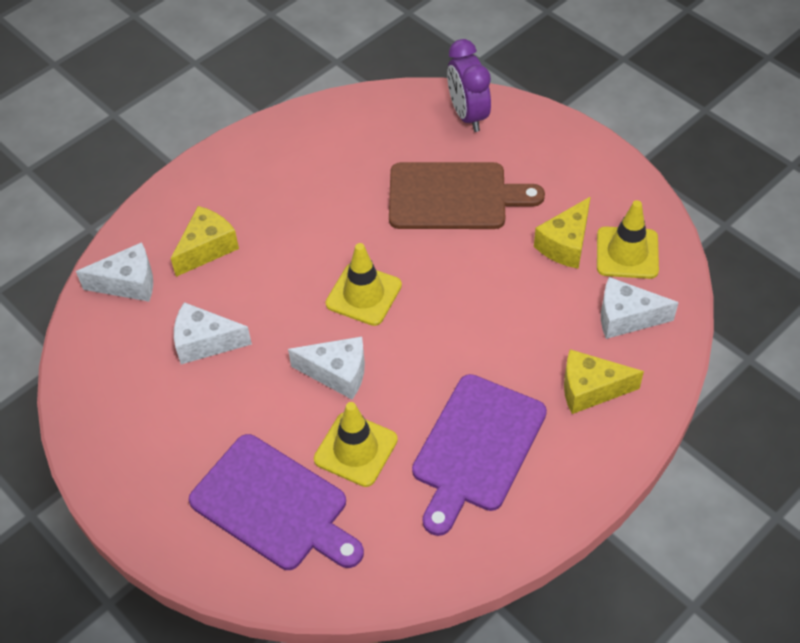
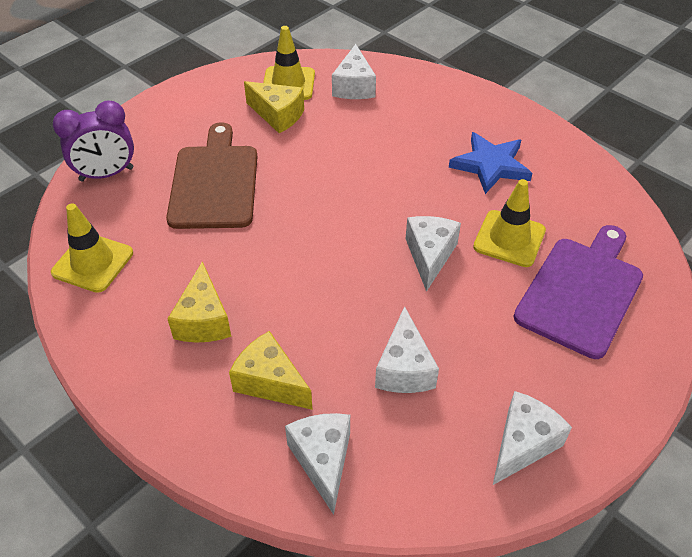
camera: 95 degrees left, 5 degrees down
(113, 423) = (523, 444): none -> white cheese
(363, 294) = (335, 242): yellow traffic cone -> yellow traffic cone (93, 263)
(476, 448) = (490, 165): purple cutting board -> blue star
(590, 389) = (424, 106): yellow cheese -> yellow cheese (203, 320)

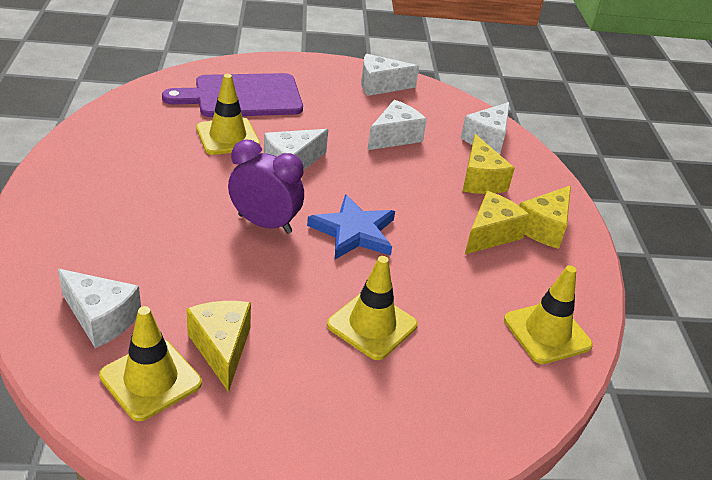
camera: 140 degrees left, 10 degrees down
(106, 174) = (468, 418): purple clock -> purple clock (265, 224)
(163, 369) = (544, 228): none -> yellow cheese
(214, 182) = (372, 325): brown cutting board -> yellow traffic cone
(354, 86) = (101, 318): white cheese -> white cheese turned 75 degrees clockwise
(490, 165) = (146, 174): blue star -> blue star (354, 232)

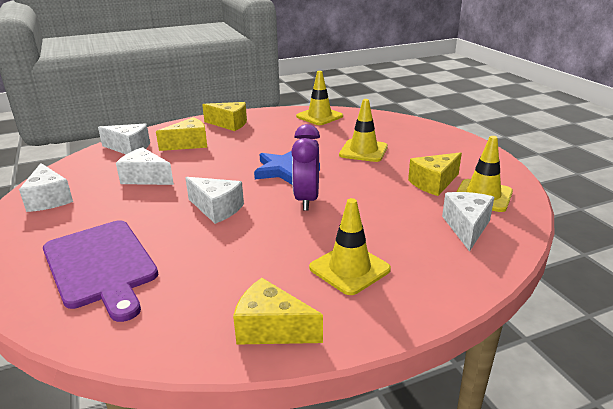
camera: 105 degrees left, 10 degrees down
(227, 137) = (192, 250): yellow traffic cone -> yellow traffic cone (349, 269)
(490, 234) = (249, 135): yellow cheese -> yellow cheese (271, 329)

